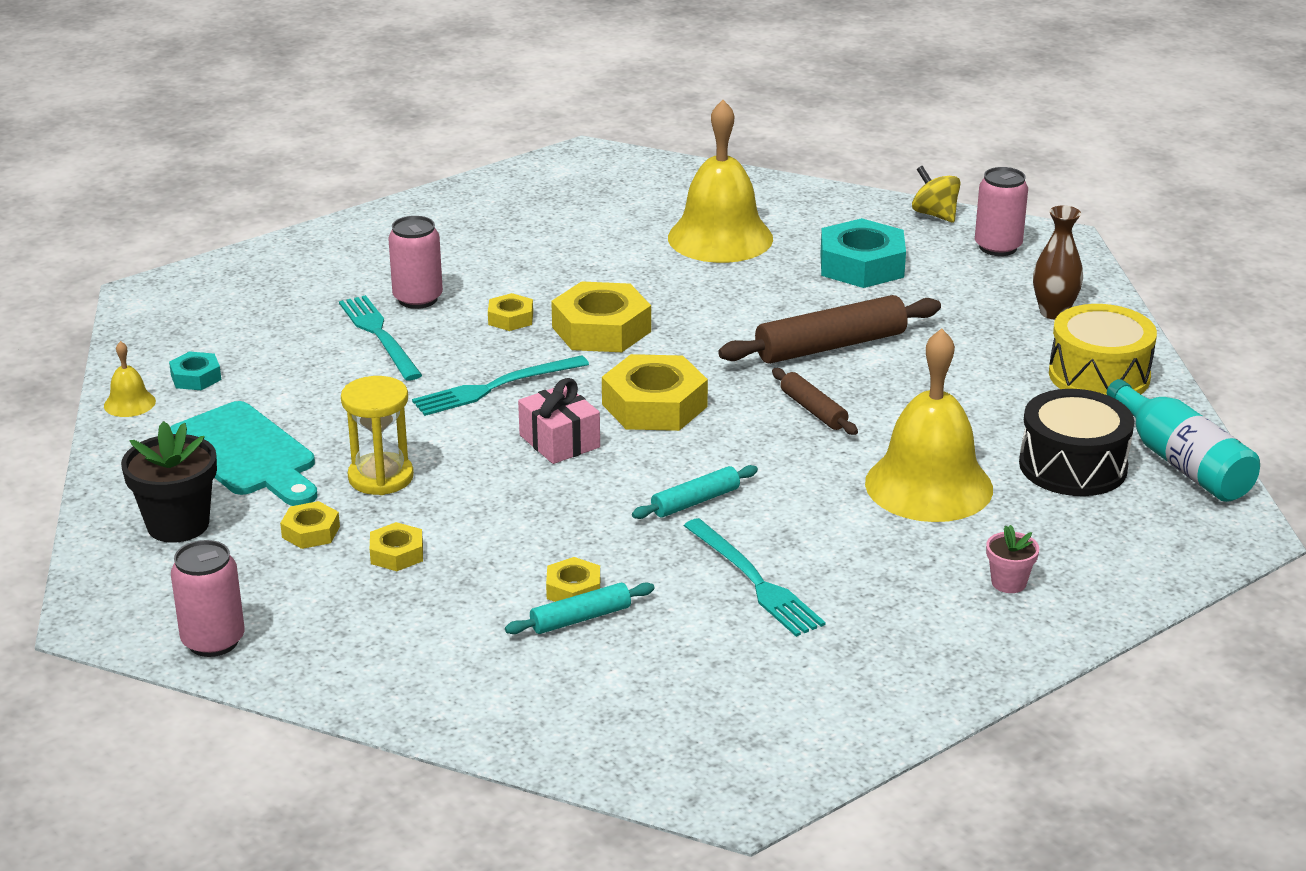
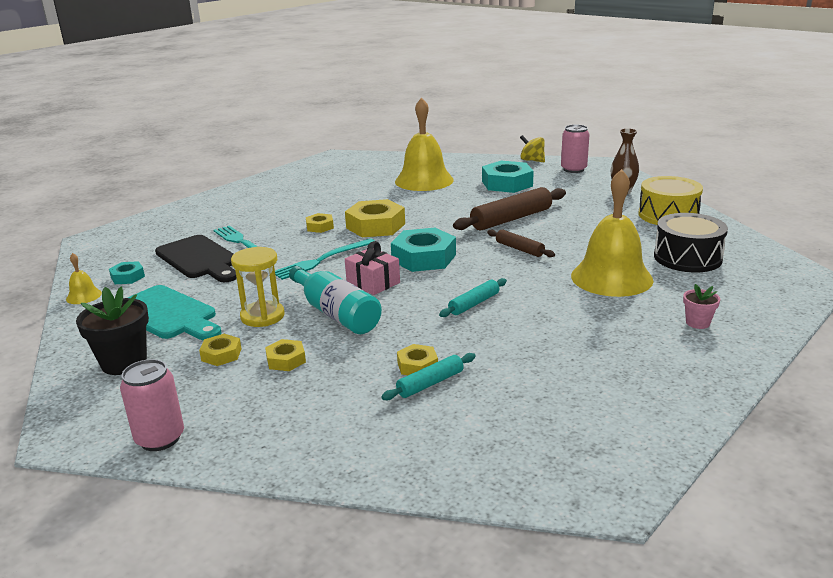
camera: 10 degrees left, 5 degrees down
(307, 358) = (199, 259): none -> black cutting board
(418, 299) = (261, 224): pink can -> none
(654, 405) = (423, 258): yellow nut -> turquoise nut
(754, 581) = (536, 344): turquoise fork -> none
(1181, 463) = (746, 249): turquoise bottle -> turquoise bottle (336, 313)

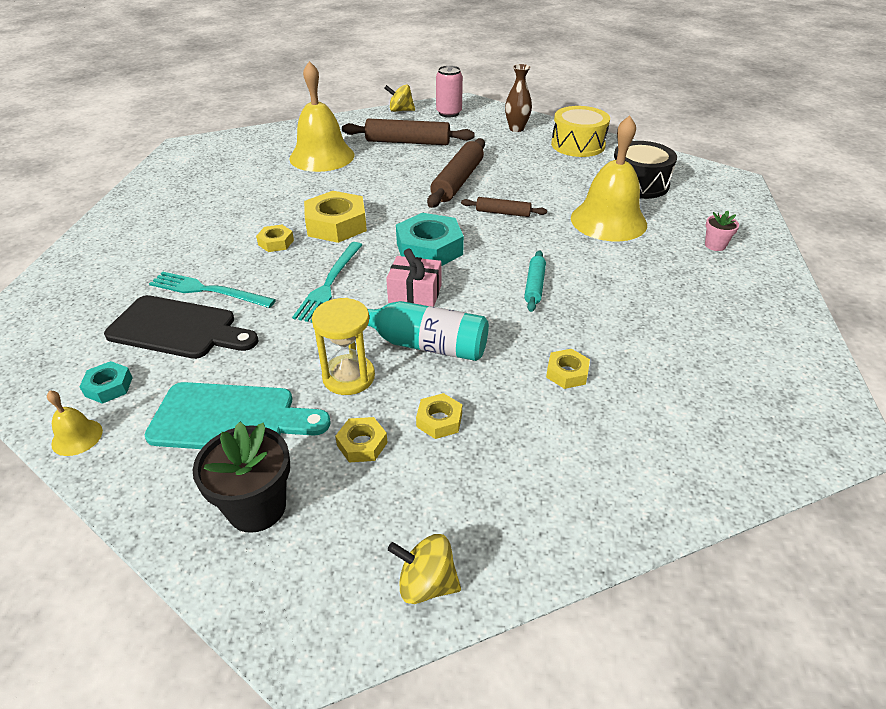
camera: 35 degrees left, 15 degrees up
(160, 438) = (426, 583): pink can -> yellow spinning top
(430, 383) = (600, 387): turquoise rolling pin -> none
(507, 183) = (408, 142): turquoise nut -> brown rolling pin

